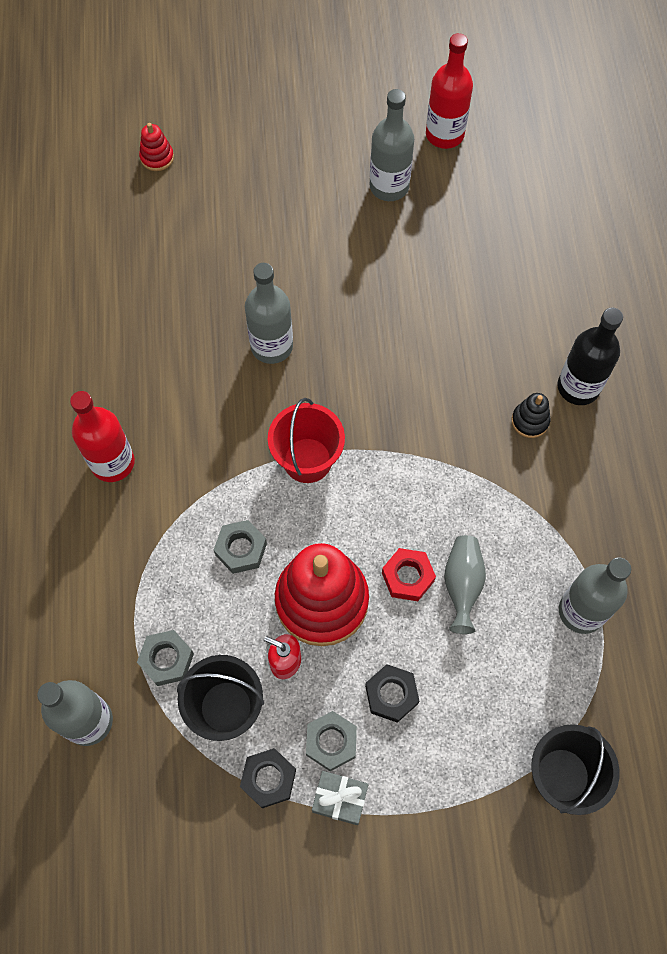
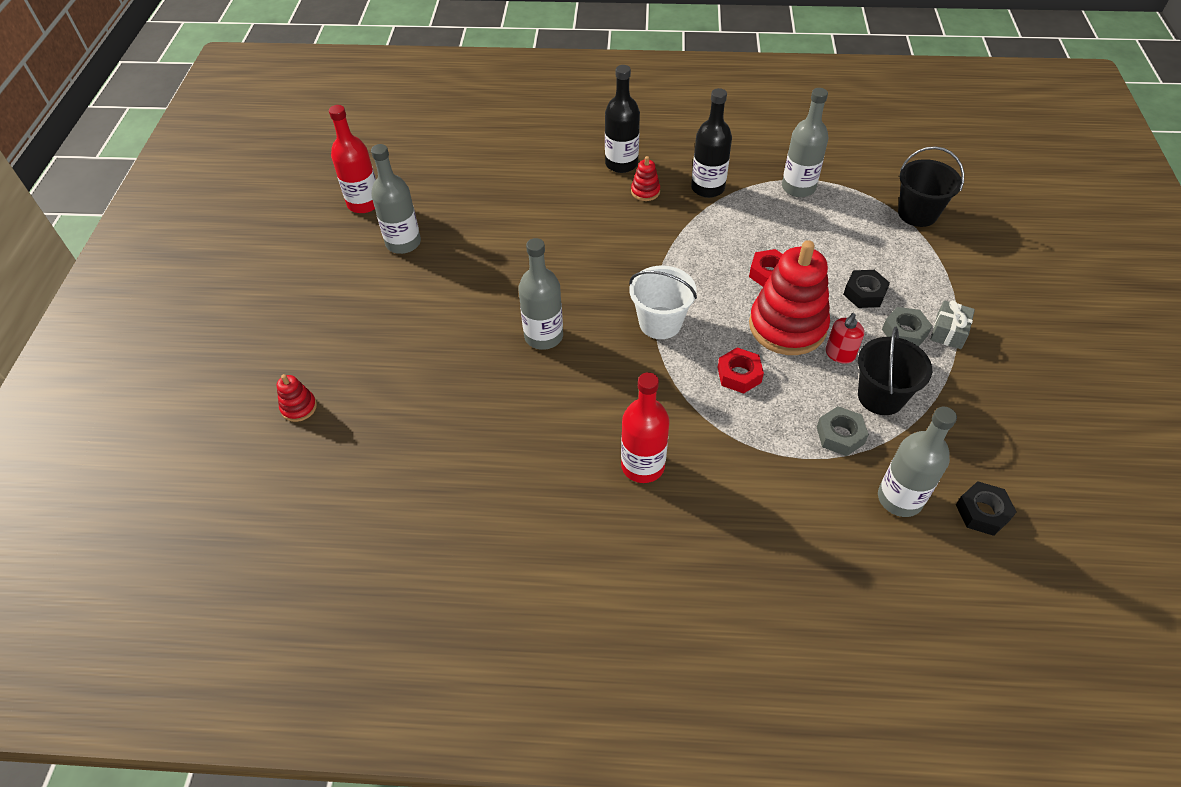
camera: 80 degrees left, 15 degrees down
(241, 549) = (739, 375): grey nut -> red nut
(268, 779) = (938, 374): black nut -> black nut (982, 512)
(307, 460) = (660, 323): red bucket -> white bucket
(462, 585) = (776, 244): grey vase -> none
(530, 421) = (645, 191): black stacking toy -> red stacking toy
(554, 495) = (707, 188): none -> black bottle

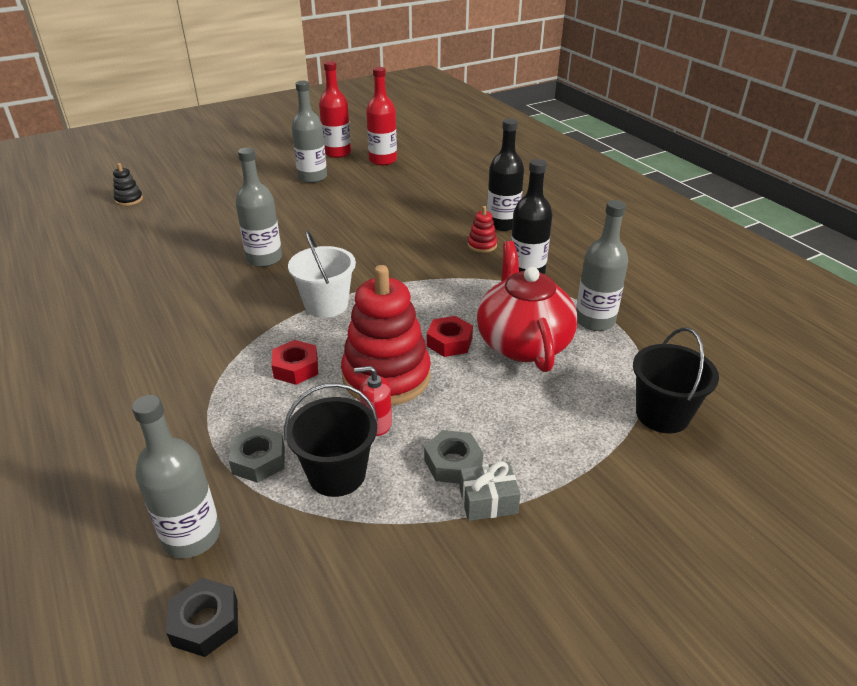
camera: 55 degrees right, 15 degrees down
(299, 407) = (129, 200): red stacking toy -> black stacking toy
(643, 466) = (149, 351): red bottle -> red bottle (383, 160)
(798, 236) = (523, 343): none -> red teapot
(864, 293) = (485, 413): black nut -> none

